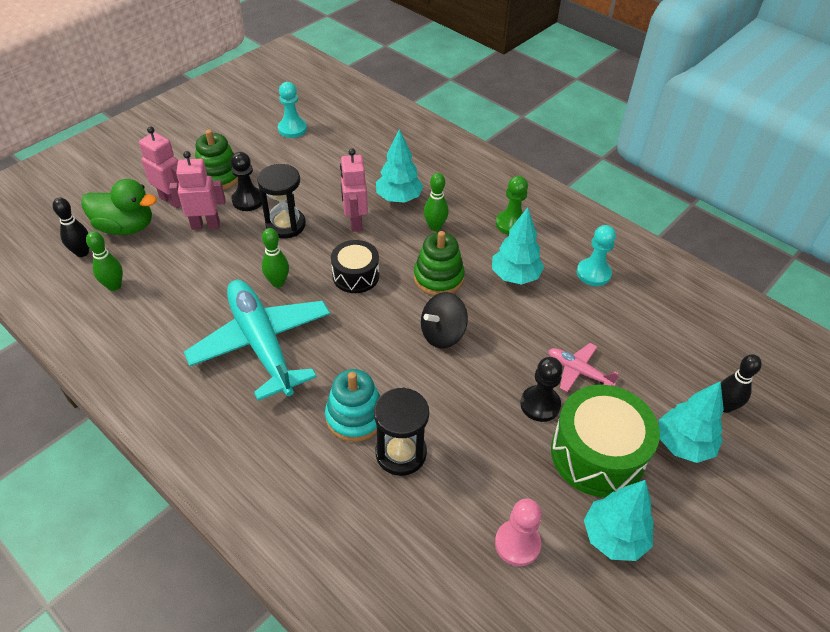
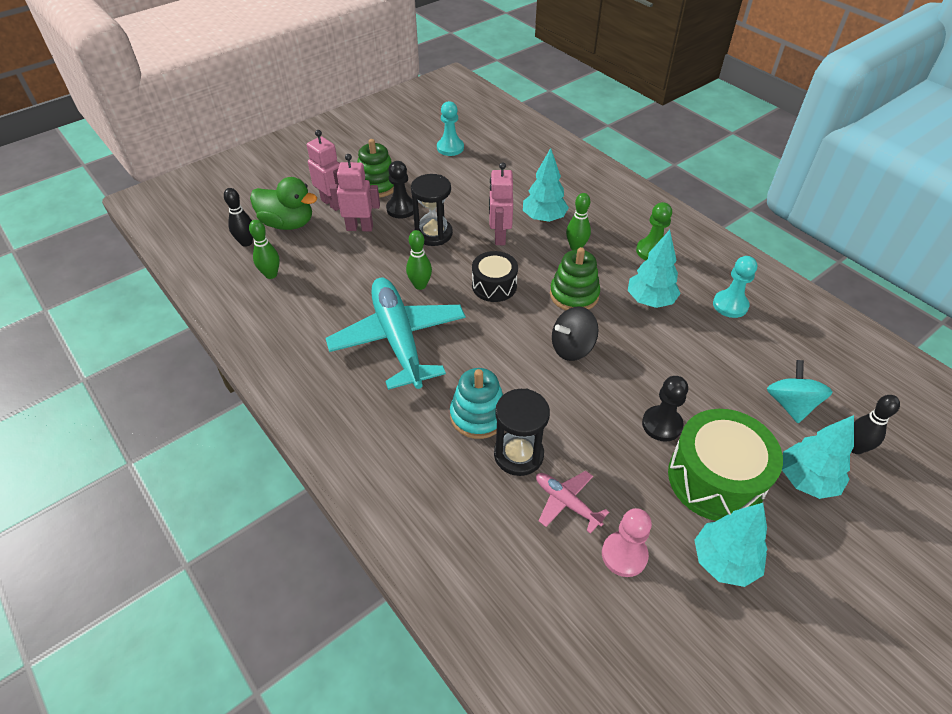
camera: 10 degrees right, 0 degrees up
(578, 371) = (704, 397): pink plane -> pink plane (566, 502)
(661, 369) = (790, 404): none -> turquoise spinning top

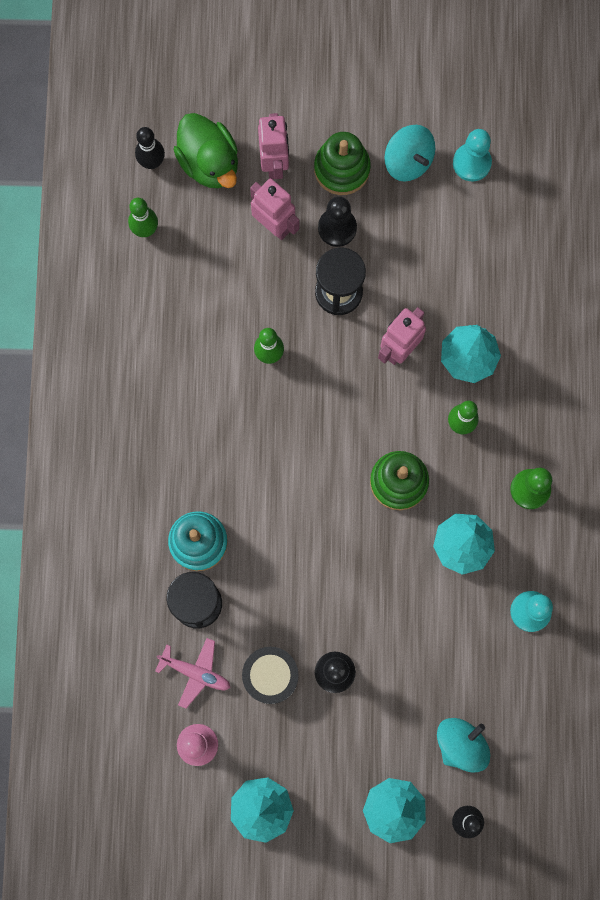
camera: 40 degrees right, 30 degrees up
(398, 339) = (198, 406): turquoise plane -> none
(413, 164) = (408, 161): none -> turquoise spinning top
(494, 286) = (336, 410): black drum -> black drum (270, 676)
(566, 502) = (195, 672): pink plane -> pink plane turned 120 degrees clockwise
(572, 348) = (338, 538): black spinning top -> none
(715, 479) = (325, 749): green drum -> none

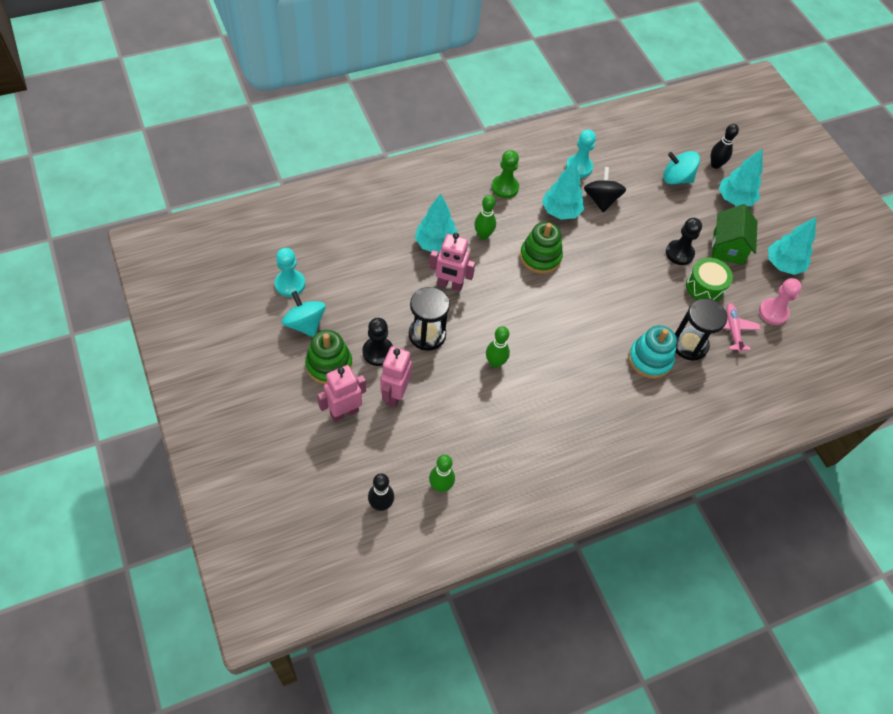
camera: 120 degrees left, 20 degrees down
(209, 163) = (363, 460): green duck -> none
(270, 676) = (705, 287): black drum -> green drum
(318, 747) = (728, 247): none -> green house
(408, 161) = (305, 324): turquoise spinning top -> turquoise spinning top turned 60 degrees counterclockwise
(462, 612) = (601, 200): none -> black spinning top

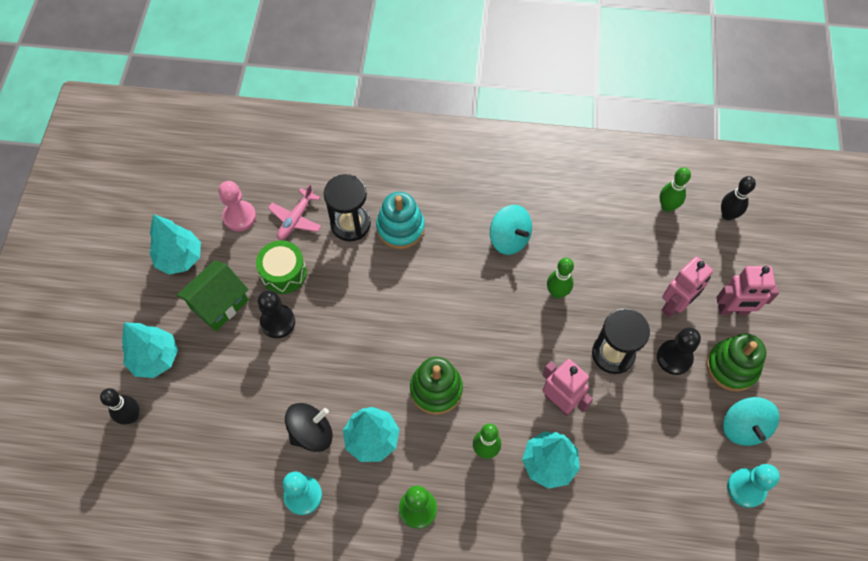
camera: 145 degrees left, 5 degrees up
(601, 200) = (311, 433): black spinning top -> black spinning top turned 150 degrees counterclockwise
(676, 178) = (196, 419): turquoise spinning top -> turquoise spinning top (509, 239)

